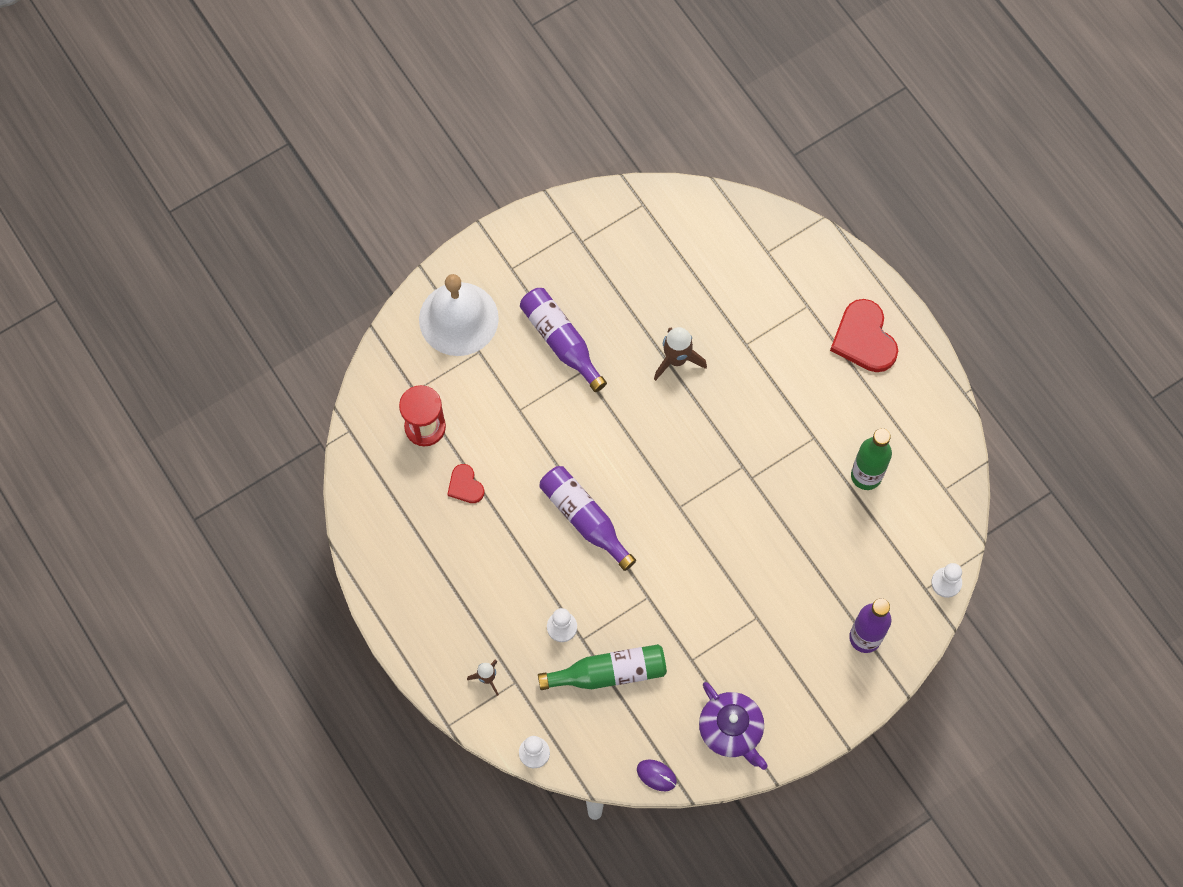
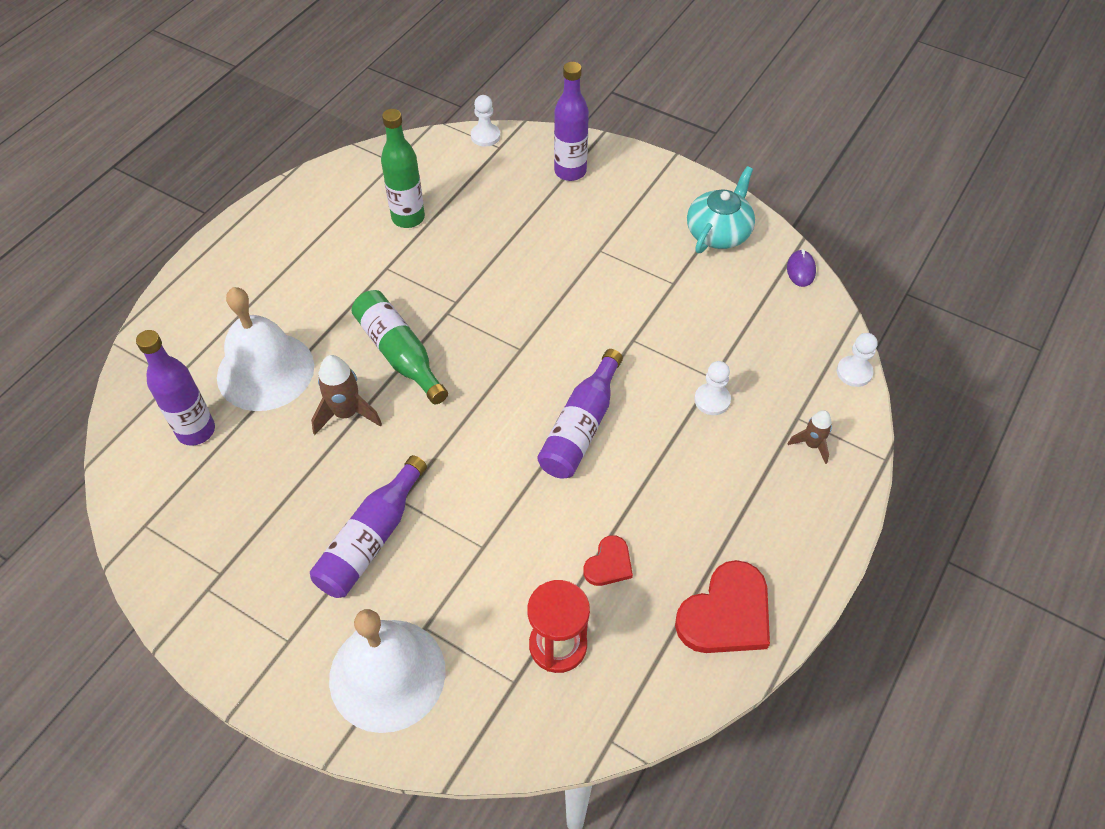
camera: 115 degrees left, 15 degrees down
(609, 673) = (731, 342): green bottle -> green bottle (399, 353)
(709, 255) = (196, 431): none -> purple bottle
(731, 730) = (719, 232): purple teapot -> turquoise teapot
(744, 316) = (265, 371): none -> white bell
(864, 339) = (255, 264): red heart -> red heart (726, 613)

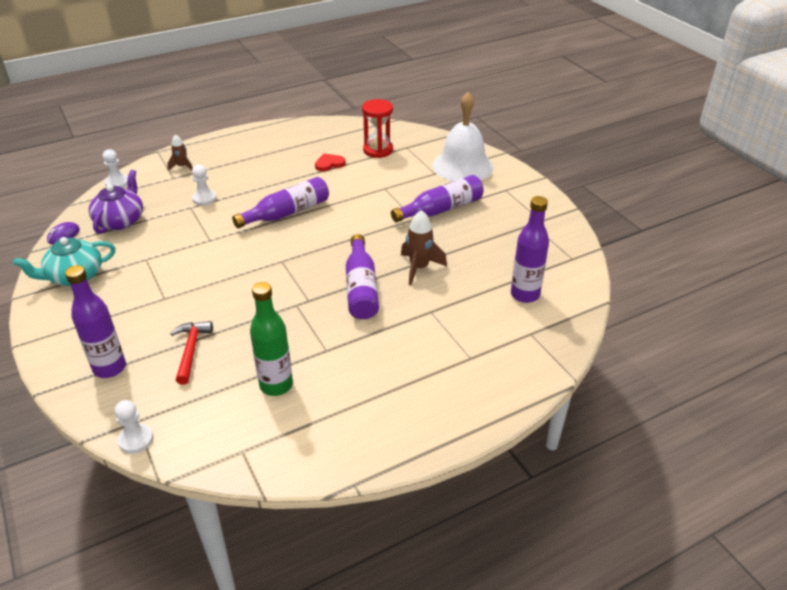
camera: 150 degrees left, 15 degrees down
(265, 371) = (461, 313): white bell -> none
(399, 353) = (361, 288): green bottle -> purple bottle
(516, 214) = (191, 350): none -> red hammer
(726, 613) = (295, 135): red heart -> none
(768, 318) = (120, 220): none -> purple teapot

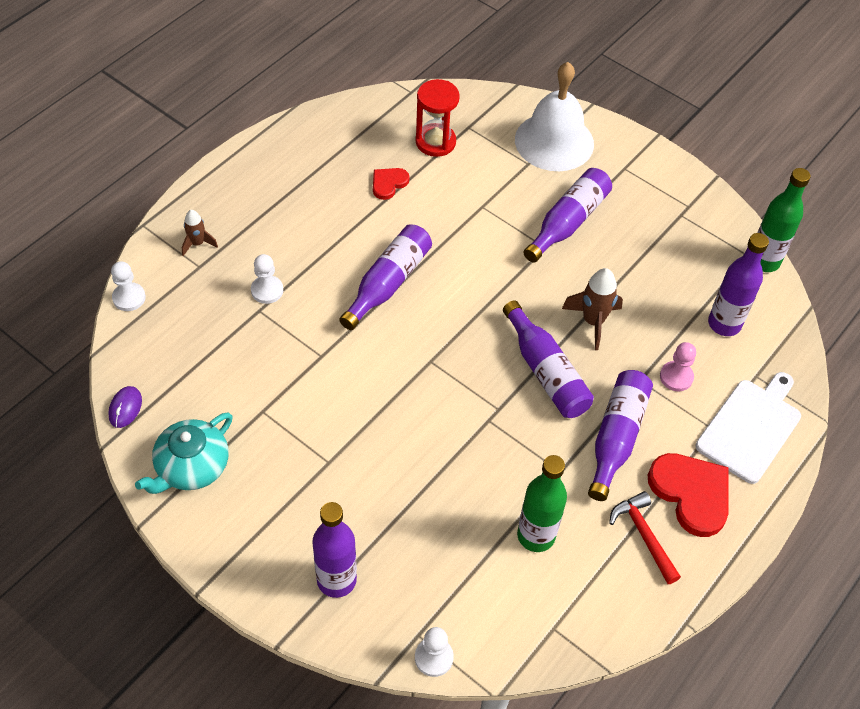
camera: 25 degrees left, 15 degrees up
(120, 220) = (183, 360): purple teapot -> none
(191, 350) = (412, 524): red hammer -> red hammer (643, 535)
(386, 341) = (616, 437): none -> purple bottle
(422, 395) = (691, 493): none -> red heart
(462, 317) = (676, 377): none -> pink pawn
(504, 366) = (750, 427): none -> white cutting board
(583, 265) = (764, 261): none -> green bottle

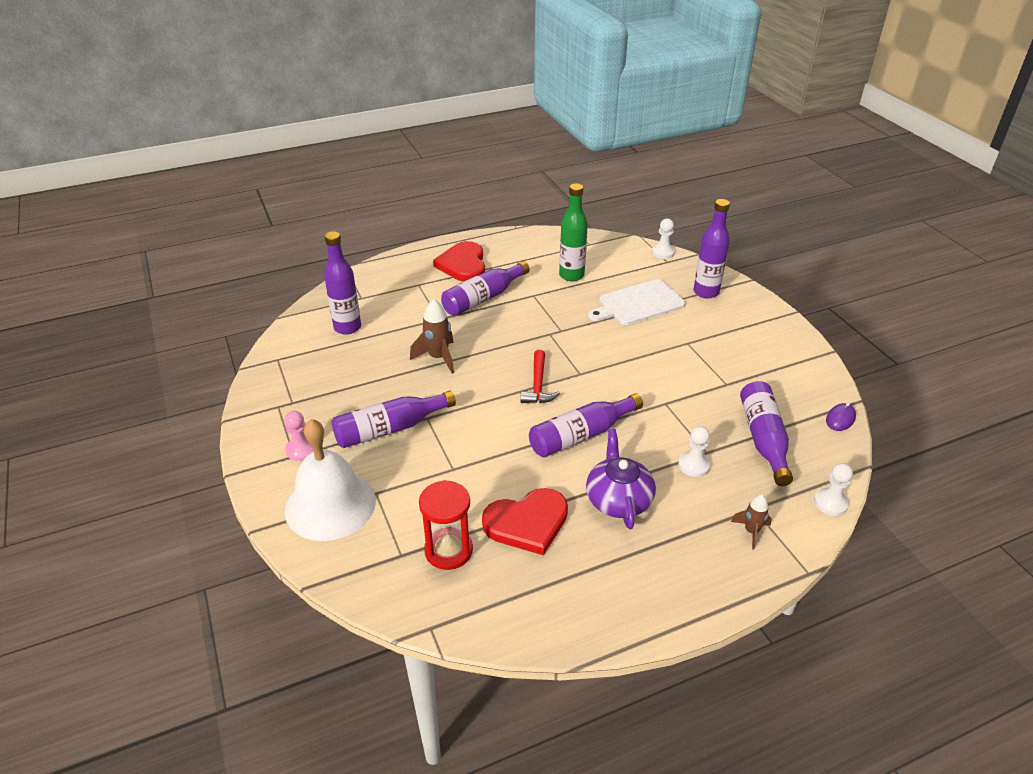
camera: 150 degrees left, 15 degrees down
(191, 467) = (790, 369): turquoise teapot -> none
(323, 231) = (618, 499): none -> purple teapot
(388, 183) = (527, 523): red heart -> red heart, size x1.85
(546, 372) = (499, 342): purple bottle -> purple bottle (763, 439)
(643, 535) = (508, 258): red hammer -> red hammer (538, 385)
(676, 377) = (413, 312): pink pawn -> pink pawn (301, 450)
(750, 427) = (395, 278): white cutting board -> white cutting board (638, 303)
(764, 261) = (271, 352): green bottle -> none

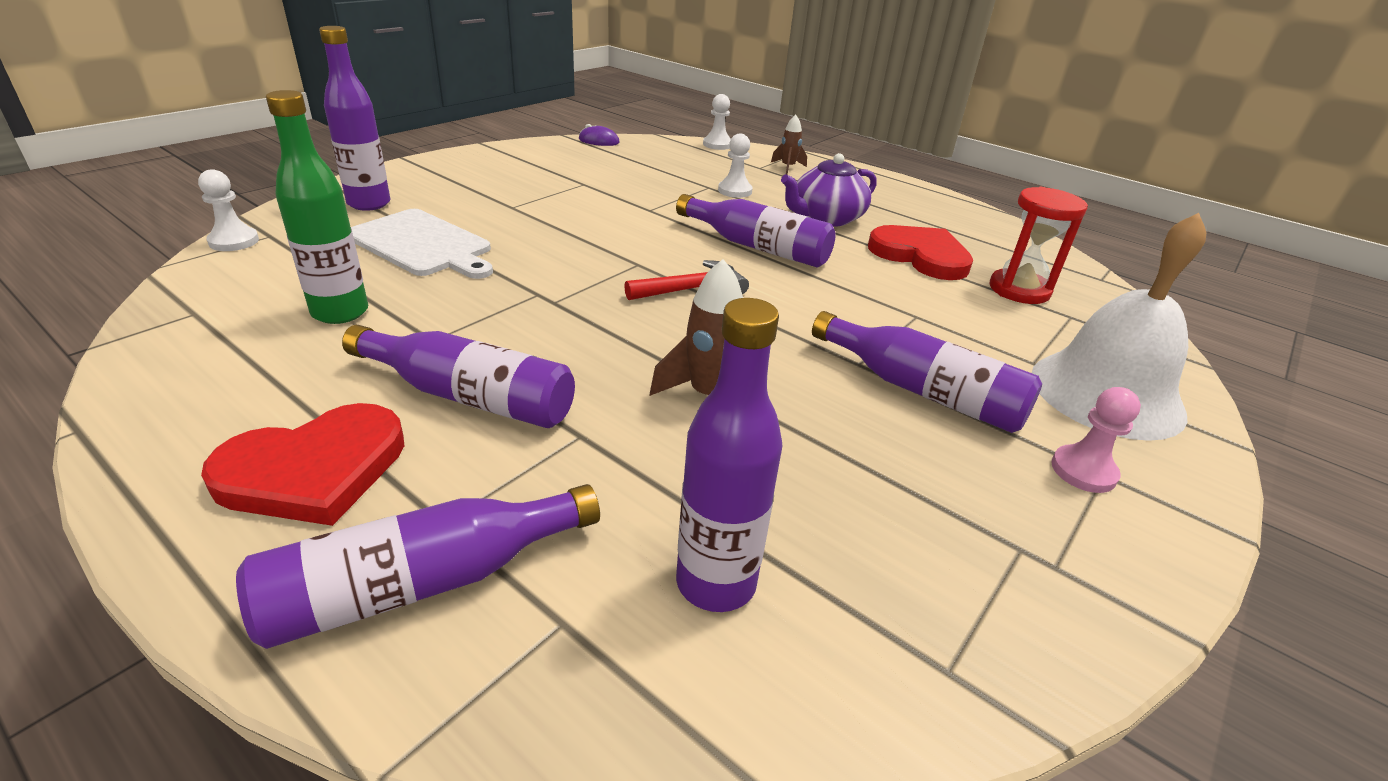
camera: 120 degrees left, 5 degrees down
(763, 439) = (661, 166): purple bottle -> purple bottle (422, 583)

